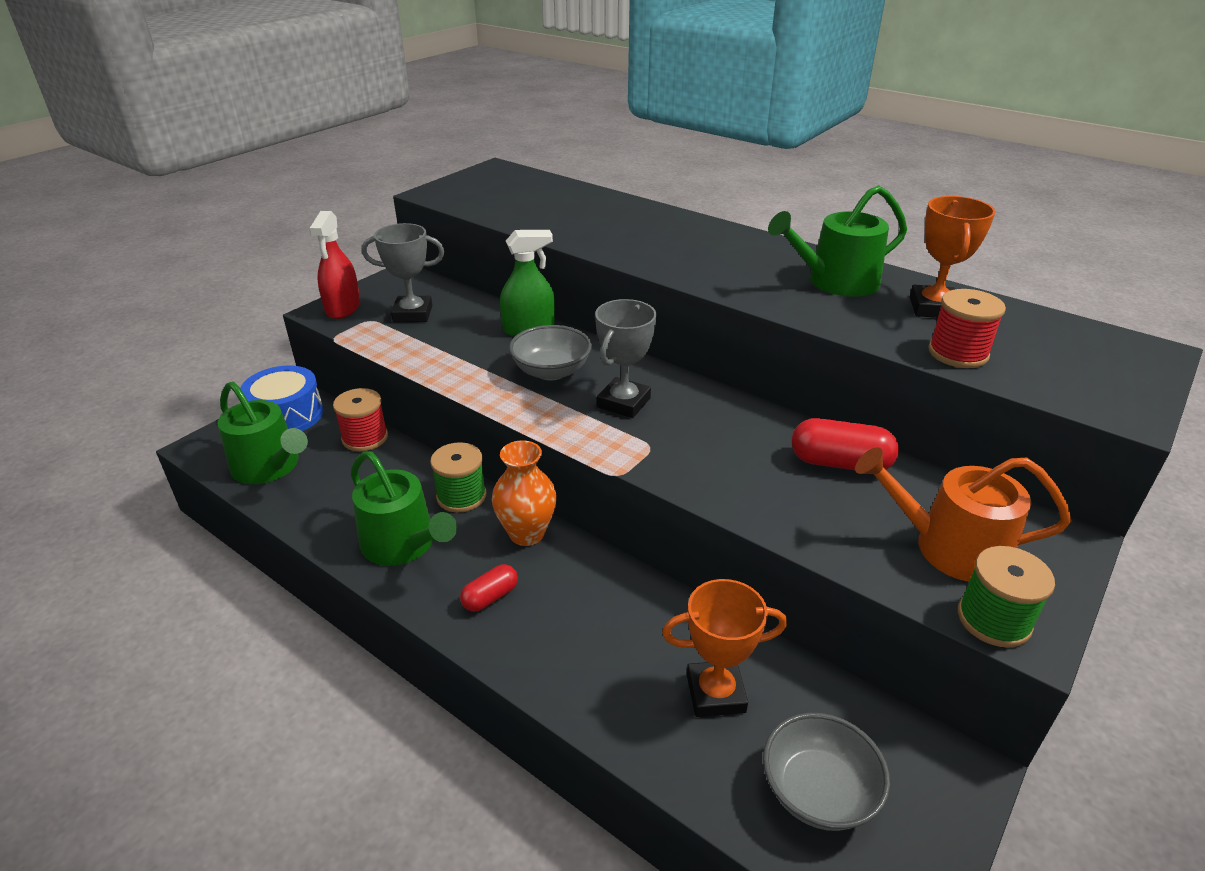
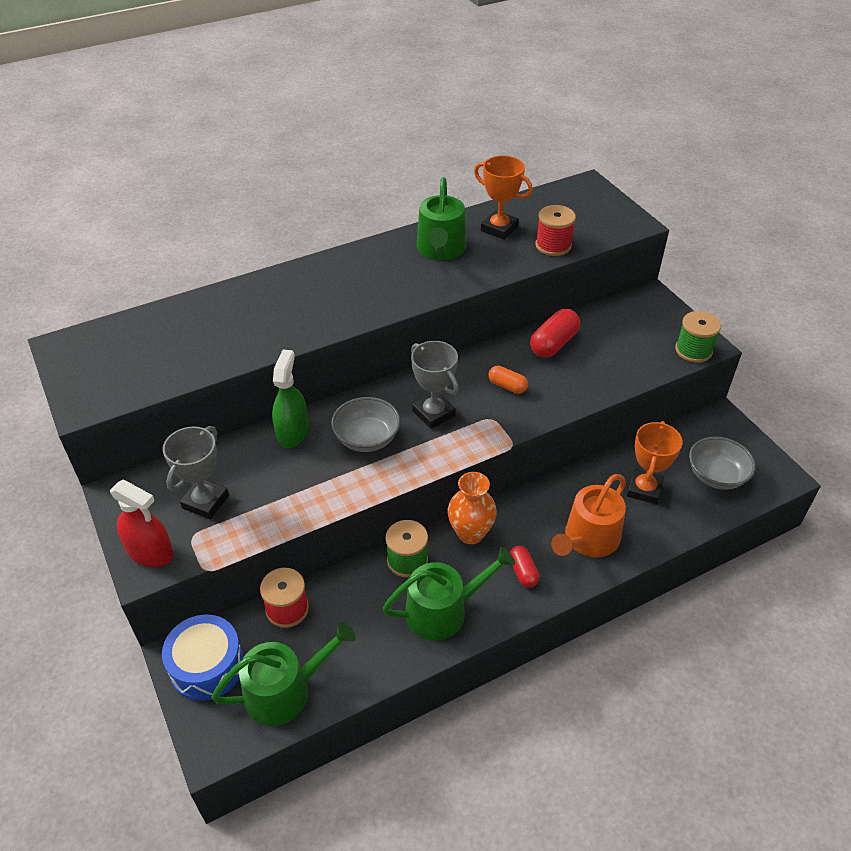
camera: 65 degrees left, 10 degrees up
(719, 444) = (507, 386): none -> orange capsule
(950, 547) = (640, 338): orange watering can -> orange watering can (588, 539)

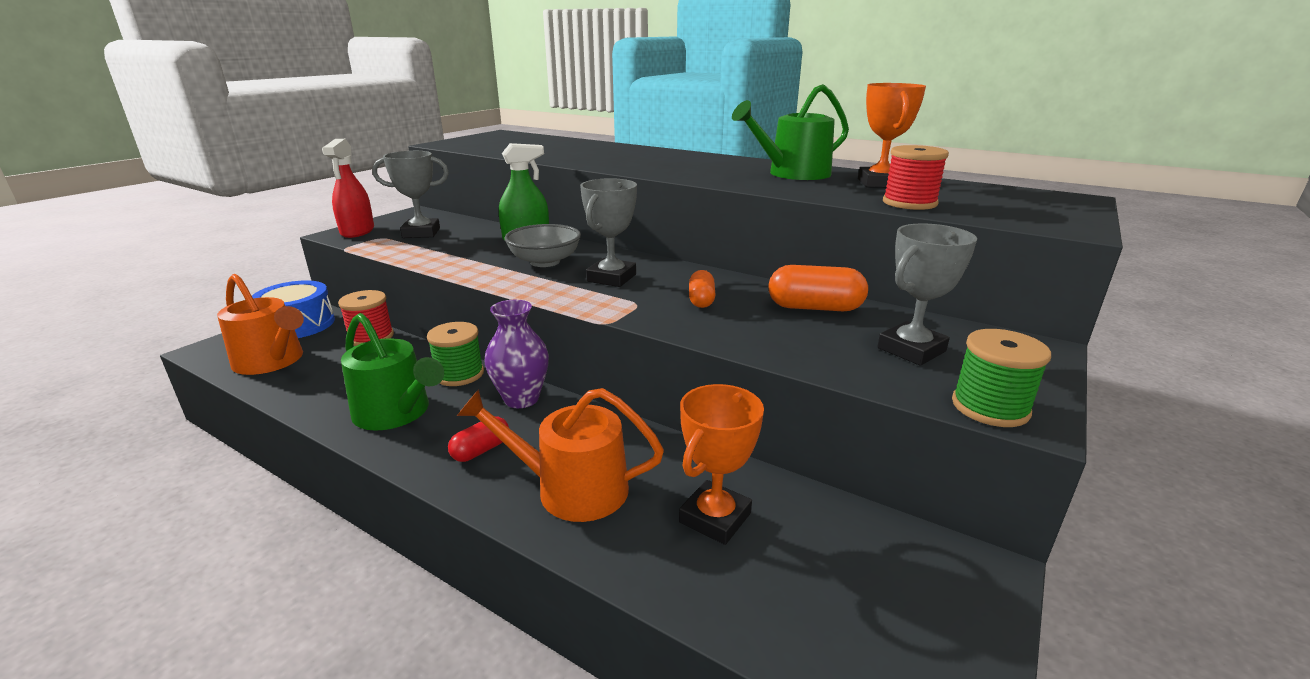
camera: 60 degrees right, 20 degrees down
(285, 691) = (272, 361): green watering can -> orange watering can
(470, 533) = (521, 399): orange vase -> purple vase
(553, 344) = (815, 308): red capsule -> orange capsule
(627, 339) = (911, 350): none -> grey trophy
(644, 489) = (715, 518): orange trophy -> orange trophy turned 45 degrees counterclockwise
(716, 475) = (835, 601): grey bowl -> none

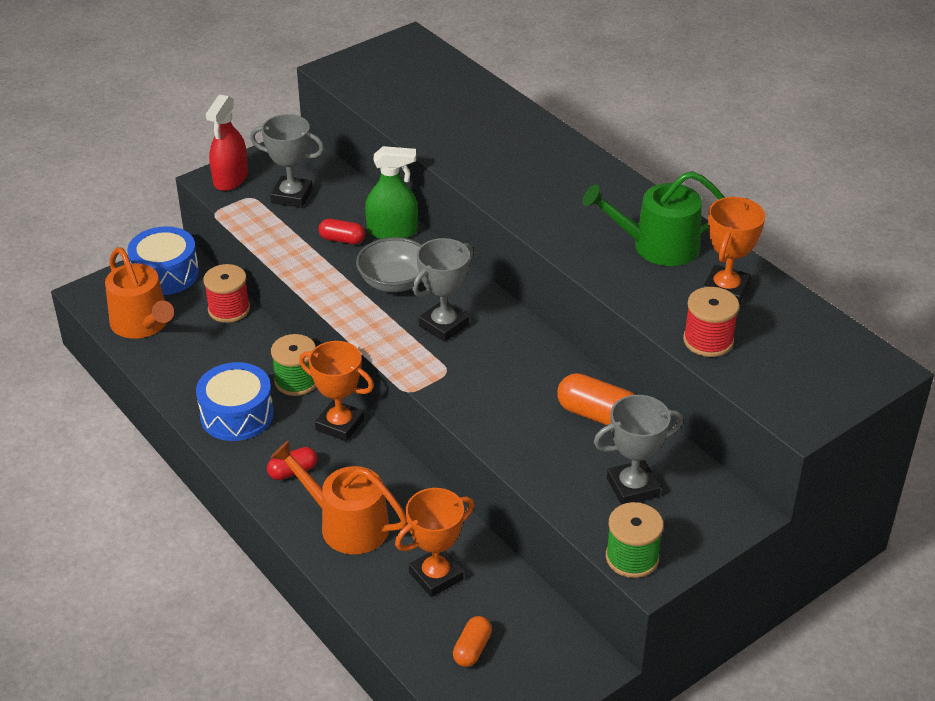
camera: 20 degrees right, 15 degrees up
(396, 413) = (237, 415): green watering can -> blue drum
(480, 247) = (342, 240): none -> red capsule
(521, 399) = (340, 425): purple vase -> orange trophy
(701, 300) = (505, 379): orange capsule -> orange capsule (472, 649)

